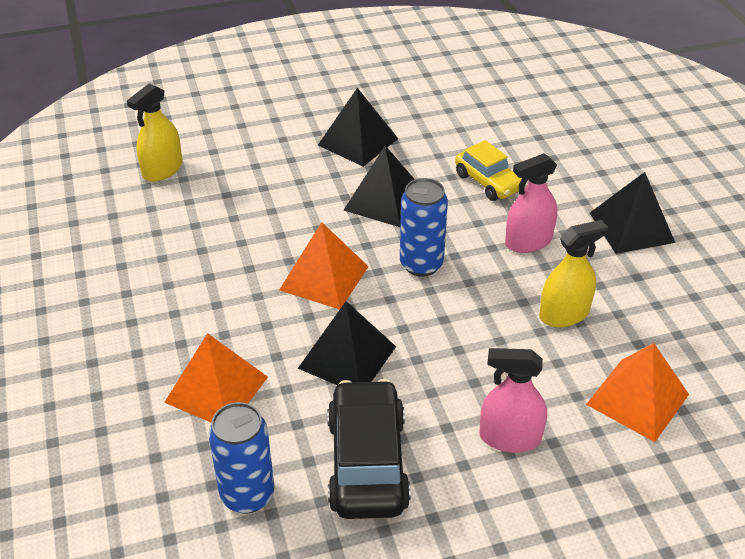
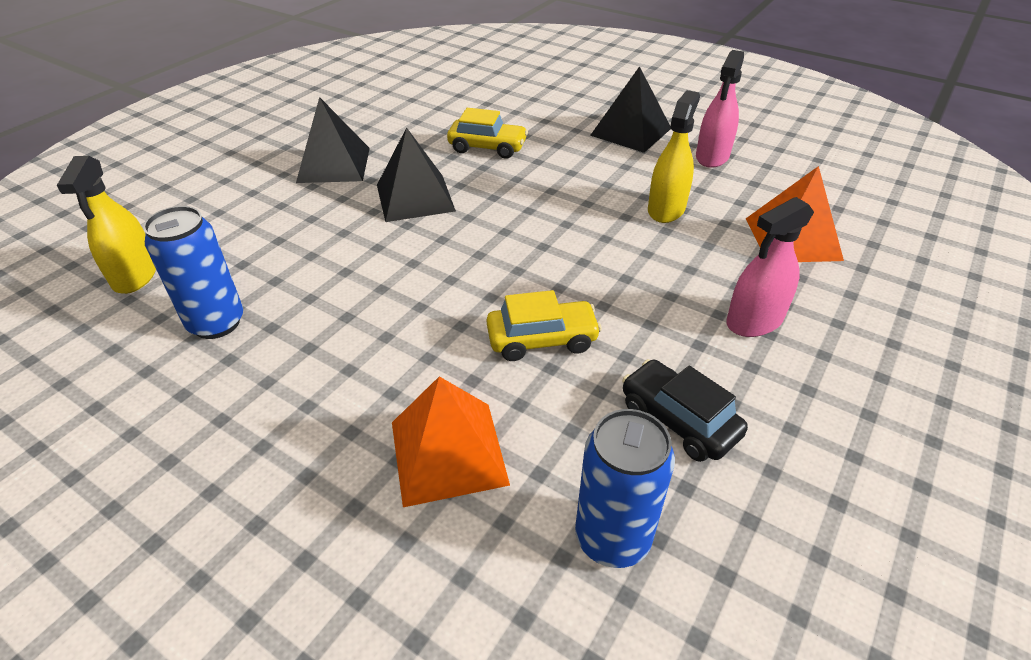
camera: 40 degrees left, 0 degrees up
(324, 278) = (436, 285): orange pyramid -> none
(347, 357) = (542, 339): black pyramid -> yellow car
(367, 462) = (678, 420): black car -> black car, size x0.64
(421, 264) = (510, 230): blue can -> blue can (216, 323)
(528, 242) = (573, 173): pink spray bottle -> pink spray bottle (712, 156)

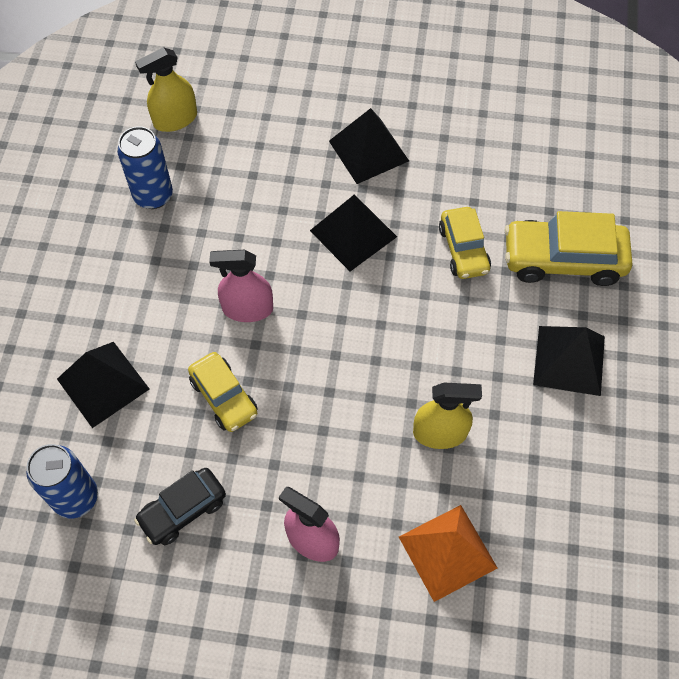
camera: 65 degrees right, 20 degrees up
(448, 452) = (103, 384): orange pyramid -> black pyramid
(537, 109) = (563, 260): none -> yellow car
(678, 420) = (183, 510): black car -> black car turned 150 degrees counterclockwise
(712, 156) = (562, 450): pink spray bottle -> pink spray bottle (247, 308)

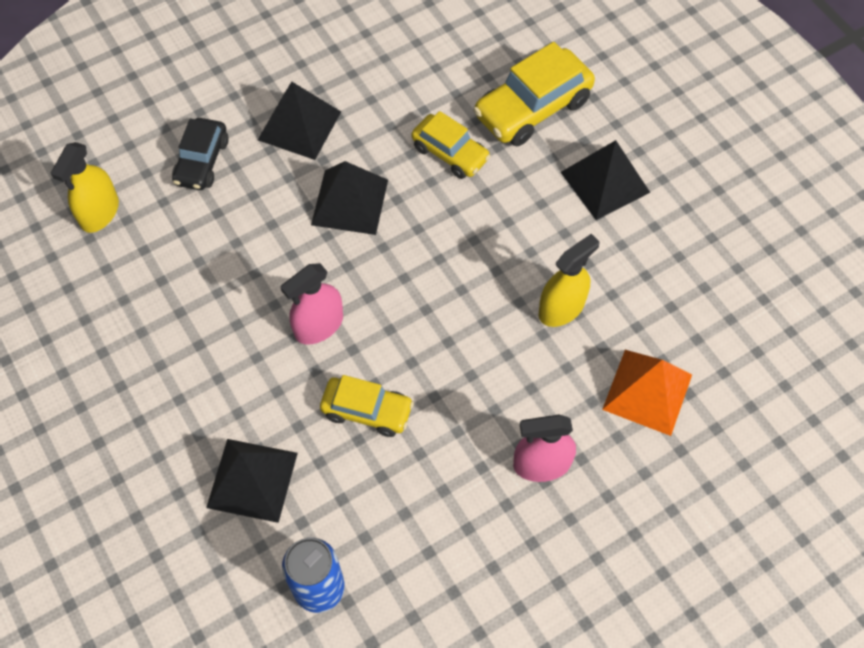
camera: 40 degrees left, 0 degrees up
(153, 195) = (143, 291): blue can -> none
(183, 510) = (419, 525): black car -> black car (202, 162)

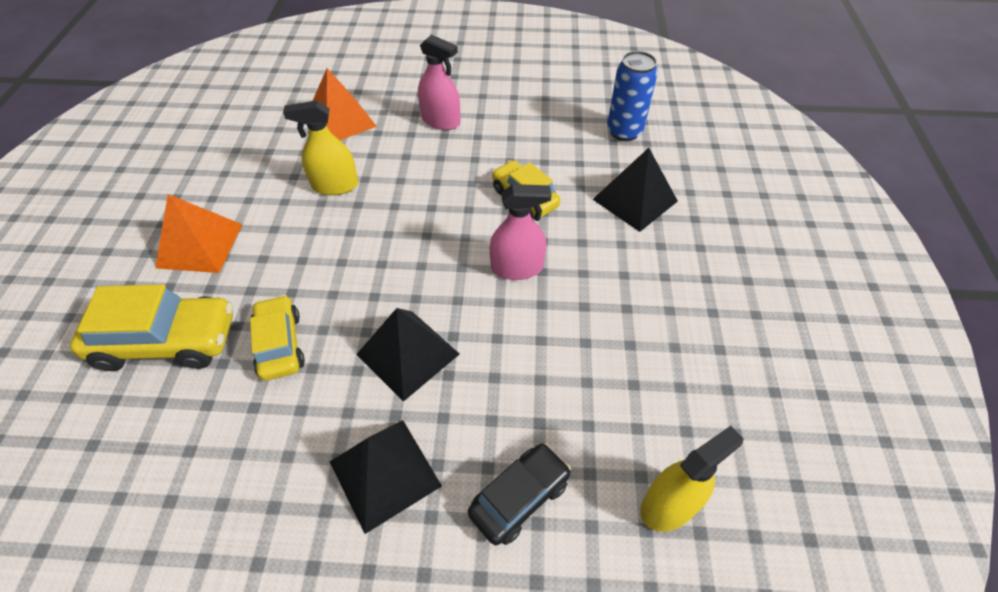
camera: 145 degrees left, 10 degrees down
(604, 182) = (200, 245): black pyramid -> orange pyramid

